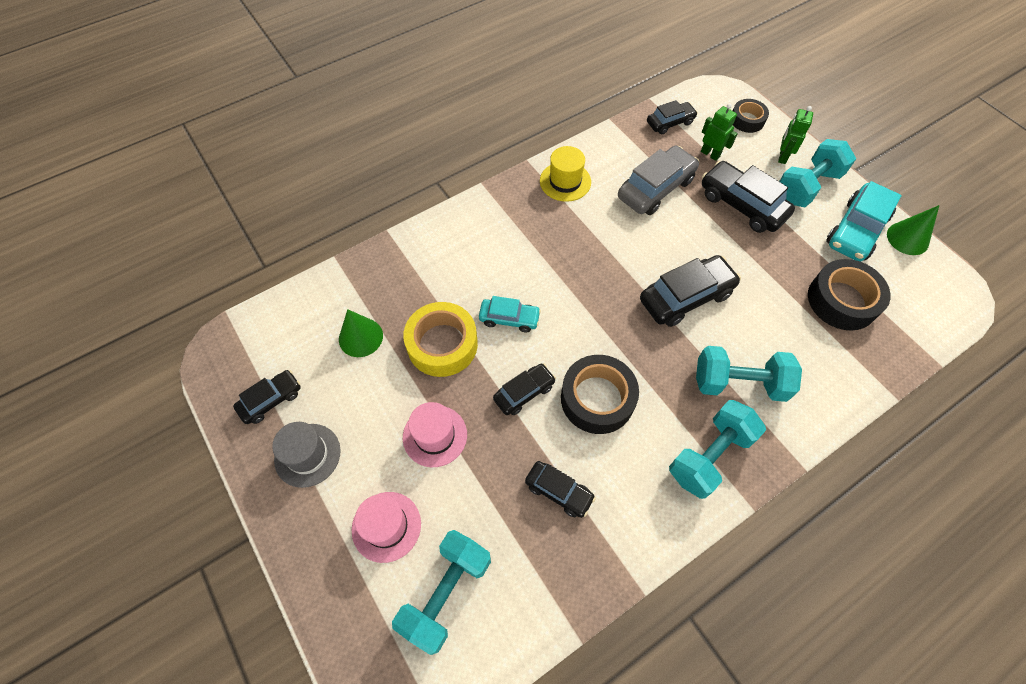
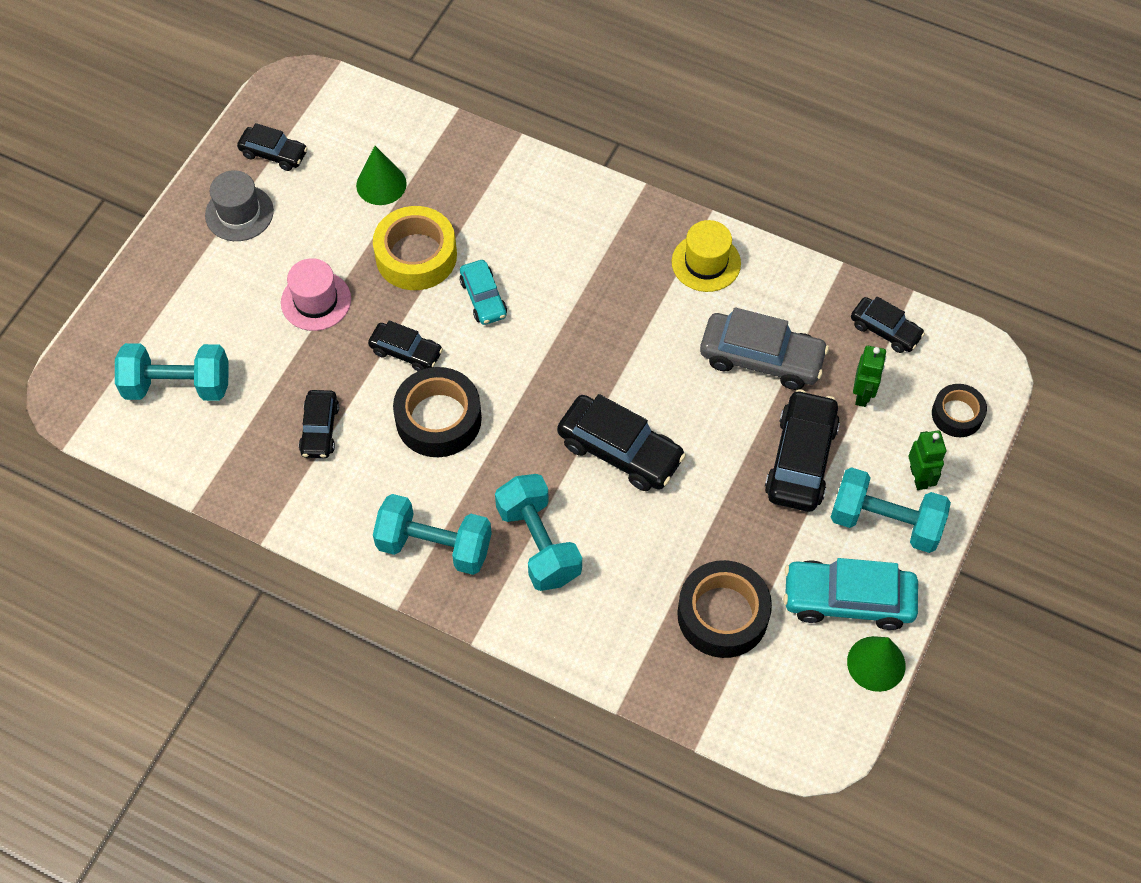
camera: 60 degrees right, 0 degrees up
(386, 526) = (210, 310): pink hat -> none
(782, 156) = (919, 477): green robot -> green robot turned 90 degrees clockwise

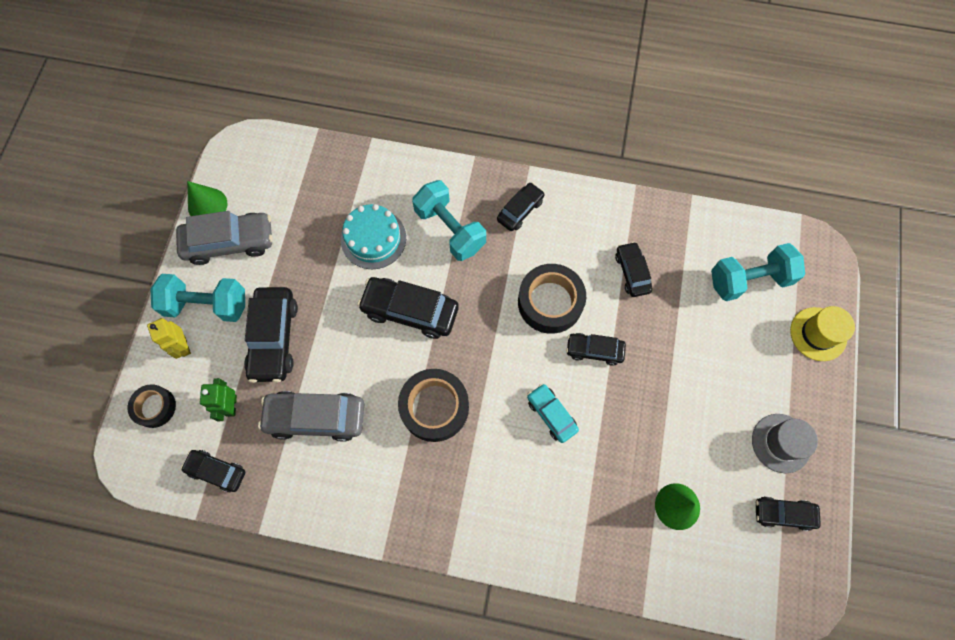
camera: 165 degrees right, 10 degrees up
(316, 301) = (681, 376): pink hat -> none
(416, 256) = (619, 440): yellow tape -> none
(434, 546) = (520, 210): turquoise dumbbell -> black car
(647, 556) = (373, 238): none -> turquoise cake
(706, 263) = (377, 499): yellow hat -> yellow hat (818, 334)
(722, 614) = (314, 212): black tape -> black tape (434, 407)
(848, 600) = (230, 242): turquoise car -> grey car
(919, 477) = (183, 346): green robot -> yellow robot

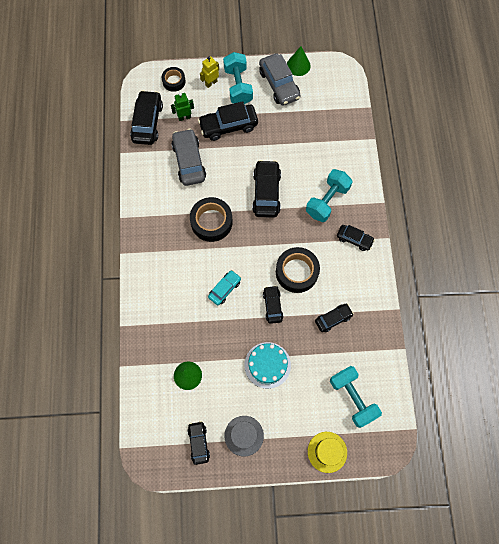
camera: 75 degrees right, 0 degrees up
(217, 471) = (147, 122): black car -> black car, size x1.68
(373, 238) = (306, 159): turquoise cake -> turquoise cake (267, 365)

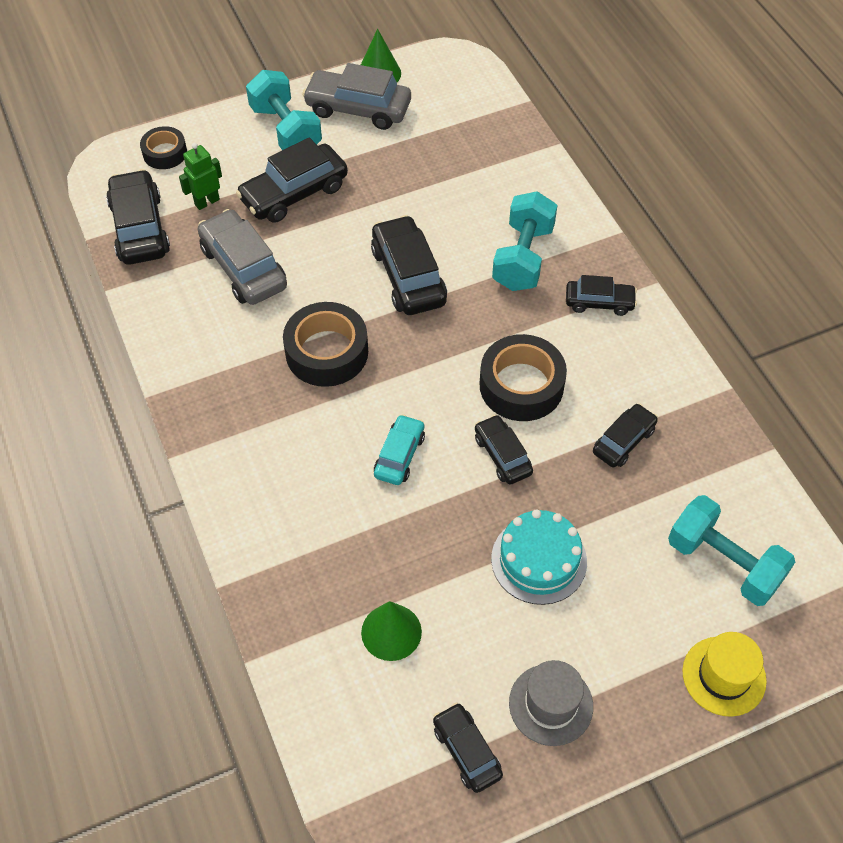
camera: 20 degrees left, 15 degrees down
(211, 83) = (234, 138): yellow robot -> none
(279, 84) = (358, 109): grey car -> grey car turned 150 degrees clockwise

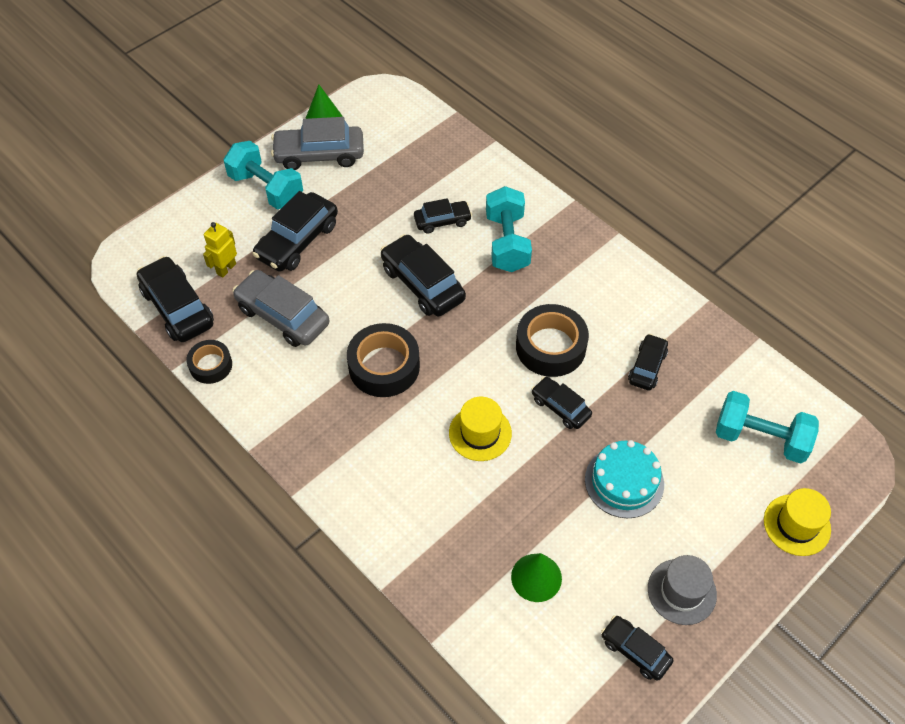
camera: 20 degrees left, 0 degrees up
(165, 153) = (170, 236): black tape -> black tape (211, 365)
(207, 202) = (226, 269): green robot -> yellow robot
(399, 455) = (480, 433): turquoise car -> yellow hat
(599, 302) = (581, 262): black car -> black car (442, 221)

